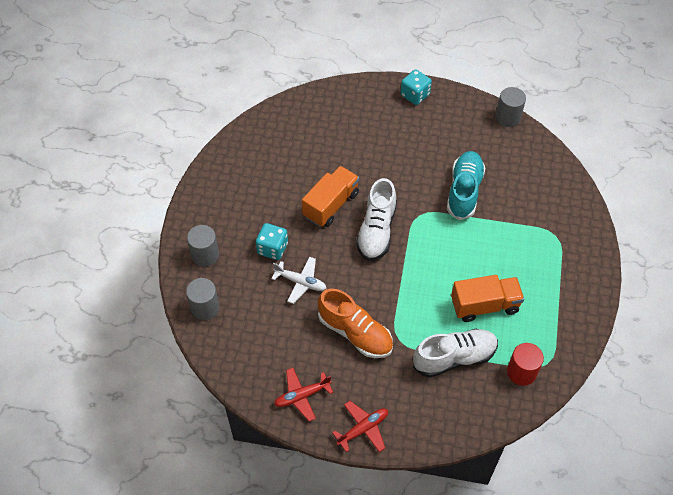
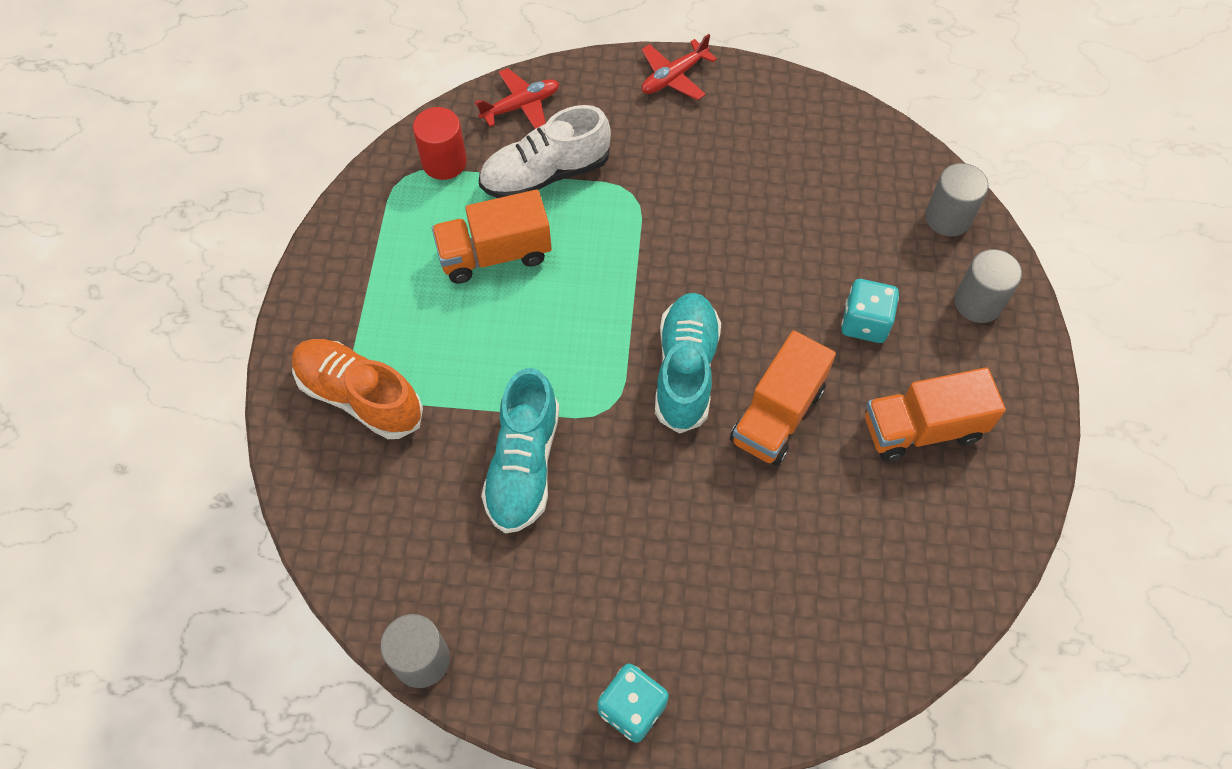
camera: 175 degrees right, 5 degrees up
(257, 193) = (922, 428): none -> orange truck
(301, 282) = (802, 268): white plane -> none
(301, 396) = (767, 109): red plane -> red plane (521, 106)
(355, 333) = (701, 198): orange shoe -> orange shoe (360, 396)
(376, 230) = (685, 370): white shoe -> turquoise shoe

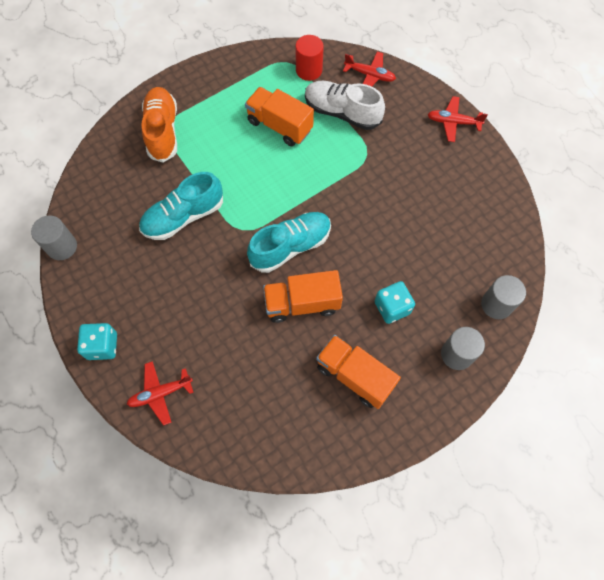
camera: 50 degrees right, 5 degrees up
(766, 678) = (160, 393): none -> red plane

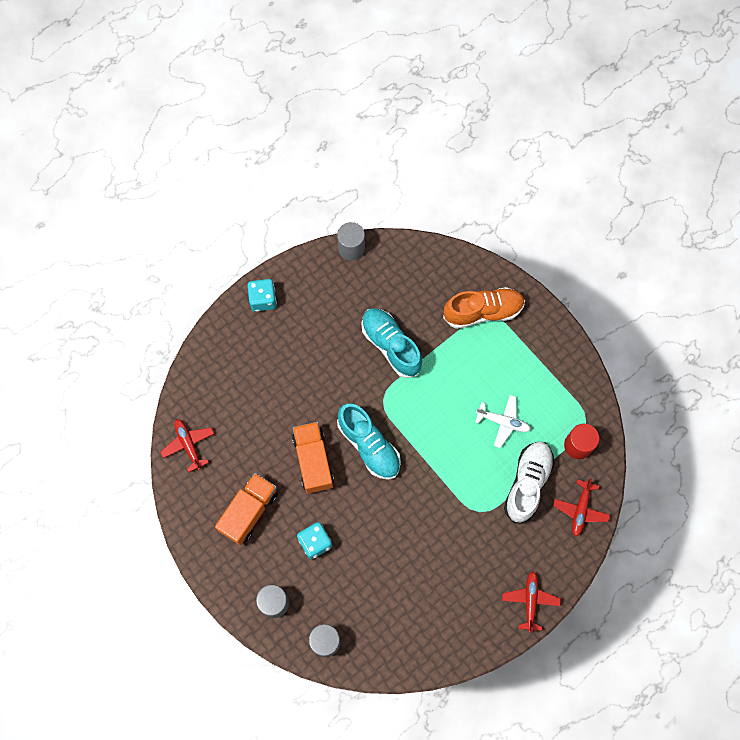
camera: 85 degrees right, 5 degrees up
(160, 393) = (225, 352): red plane -> red plane (188, 444)
(279, 126) = (503, 422): orange truck -> white plane

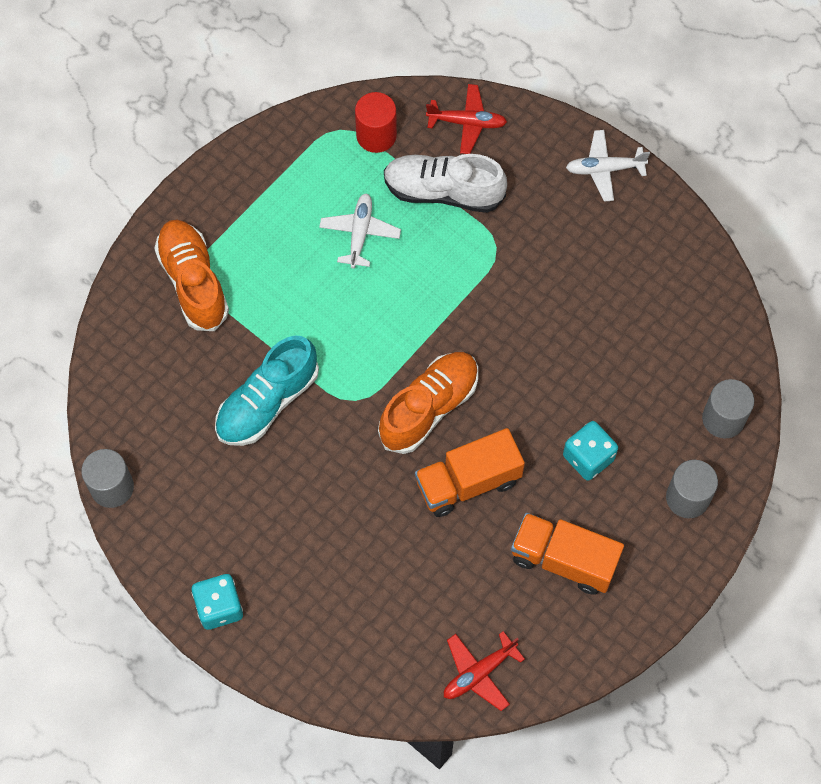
camera: 100 degrees left, 5 degrees down
(369, 445) = (429, 408): turquoise shoe -> orange shoe
(530, 601) = (604, 169): red plane -> white plane

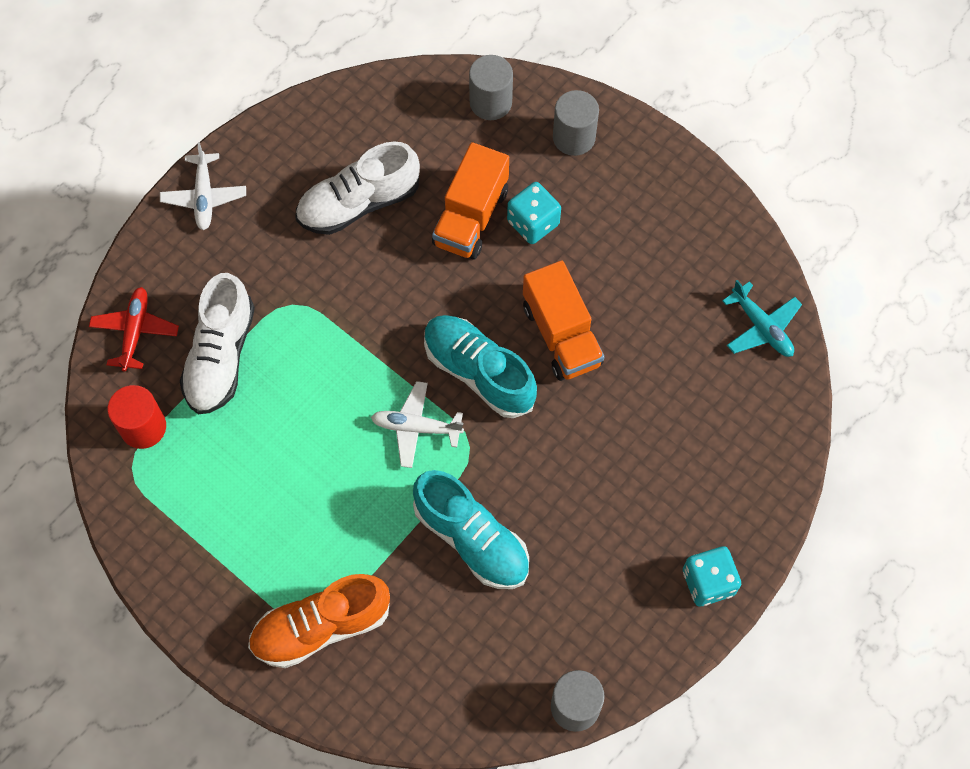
camera: 90 degrees left, 0 degrees up
(360, 233) = (267, 444): white plane -> white plane (416, 427)
(429, 408) = (479, 372): orange shoe -> turquoise shoe
(478, 673) = (762, 327): red plane -> turquoise plane
(563, 560) = (641, 248): orange truck -> orange truck (471, 217)
(603, 300) = (359, 203): none -> white shoe

